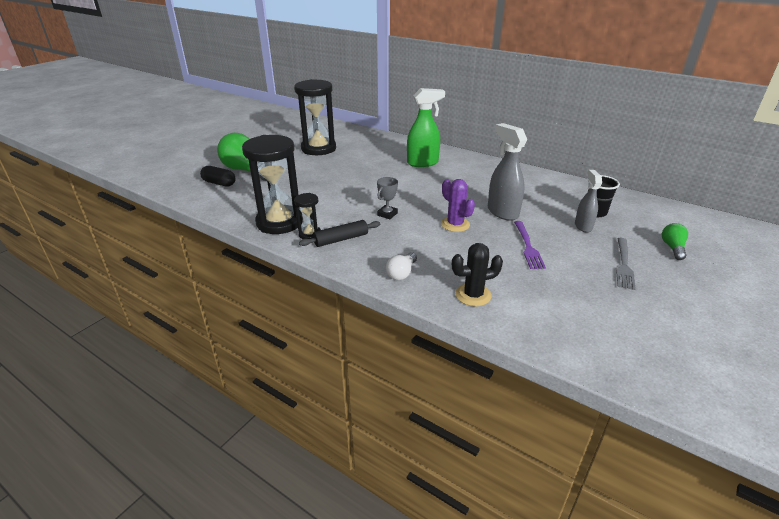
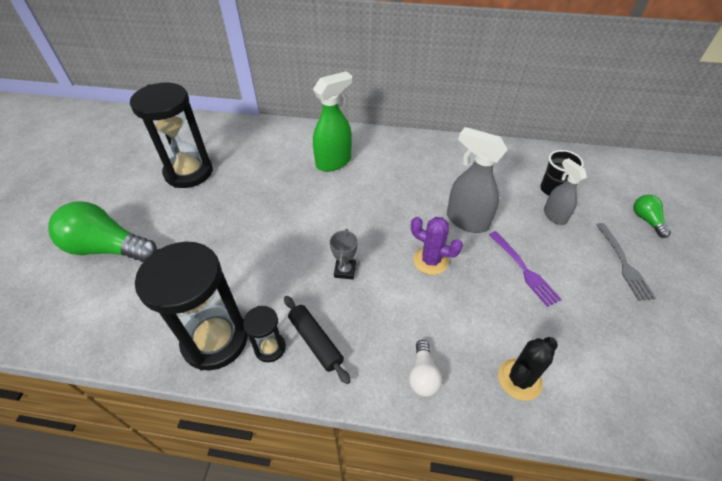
camera: 25 degrees left, 15 degrees up
(219, 183) = (80, 289): black capsule -> none
(341, 239) = (315, 341): black rolling pin -> black rolling pin turned 75 degrees counterclockwise

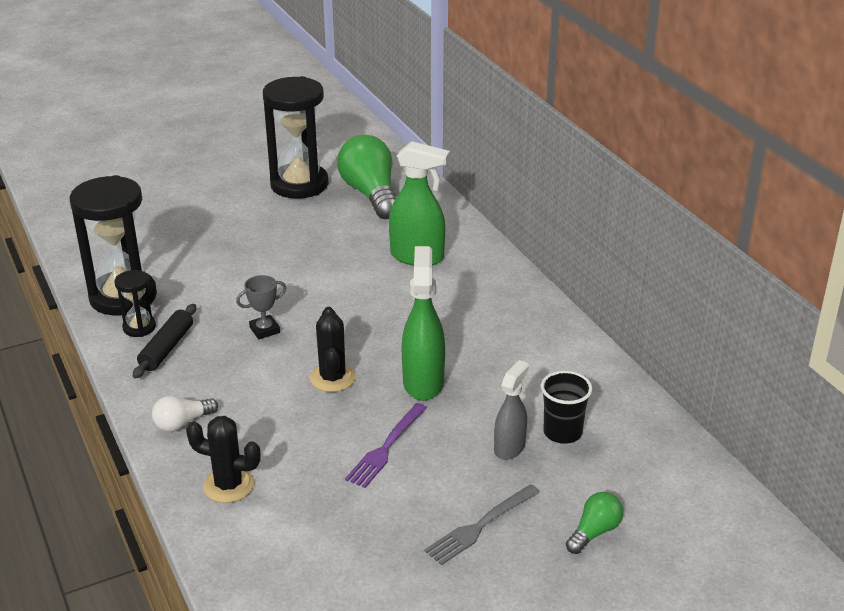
camera: 55 degrees right, 15 degrees down
(108, 248) = (166, 197): green light bulb -> green light bulb (371, 194)
(430, 261) = (332, 378): purple cactus -> black cactus
(466, 221) = (423, 382): grey spray bottle -> green spray bottle

